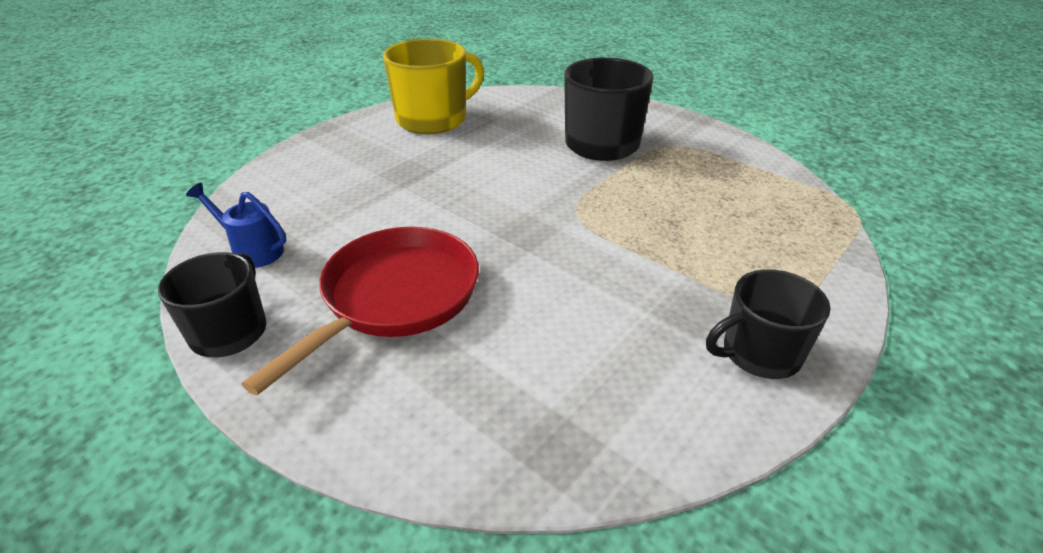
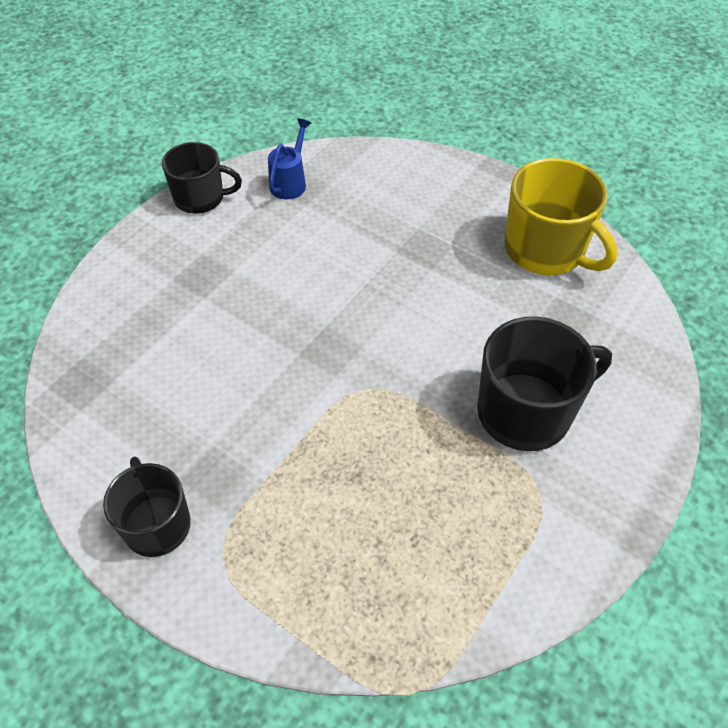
camera: 85 degrees right, 15 degrees up
(394, 298) = (233, 274): red pan -> none

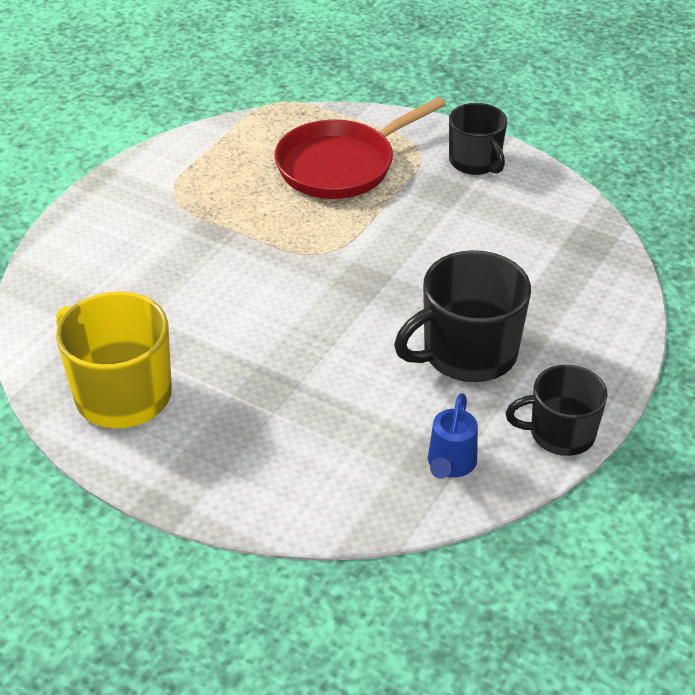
camera: 175 degrees right, 10 degrees down
(329, 531) = (342, 165): none -> red pan
(526, 412) = (174, 244): black mug -> black mug (467, 353)

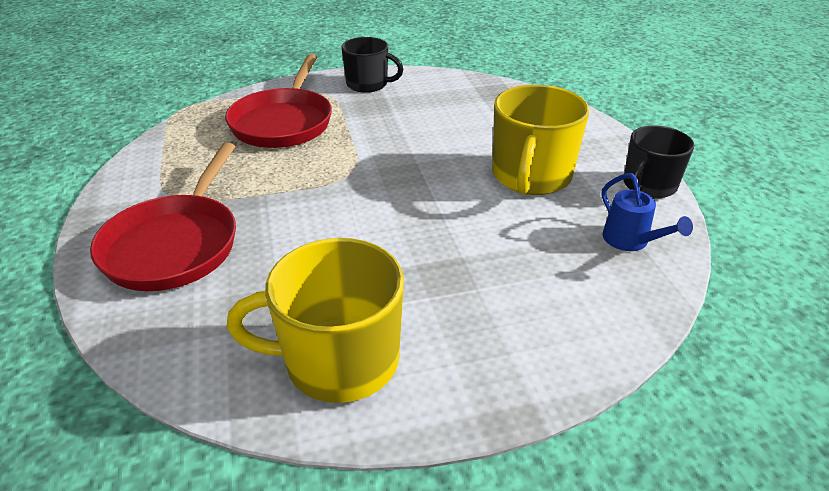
camera: 45 degrees left, 5 degrees down
(130, 238) = (175, 244): none -> red pan
(467, 353) = (531, 176): black mug -> yellow mug

